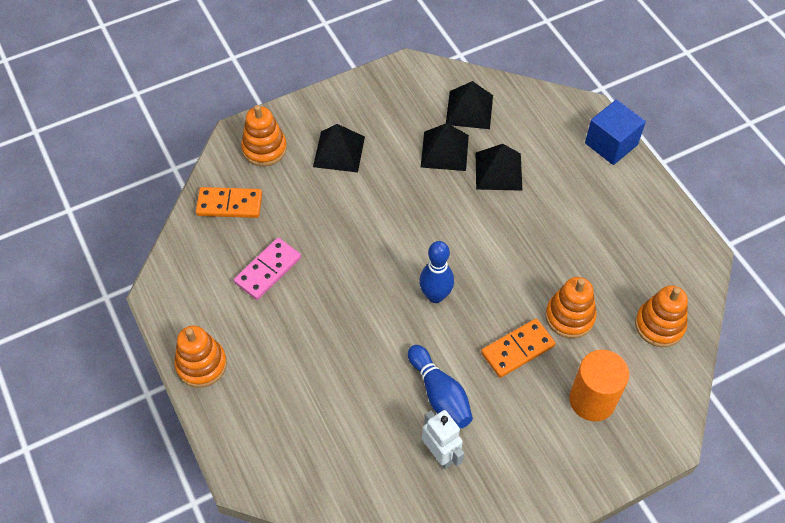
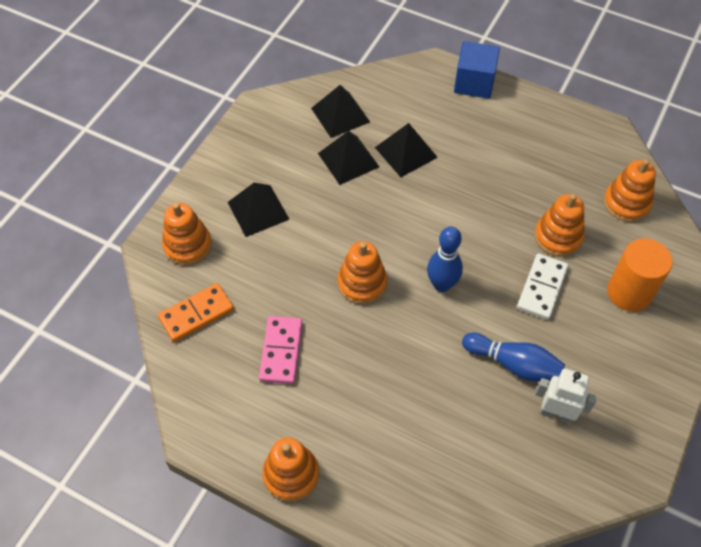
camera: 35 degrees left, 0 degrees up
(372, 256) = (362, 283): none -> orange stacking toy
(517, 349) = (541, 288): orange domino -> white domino

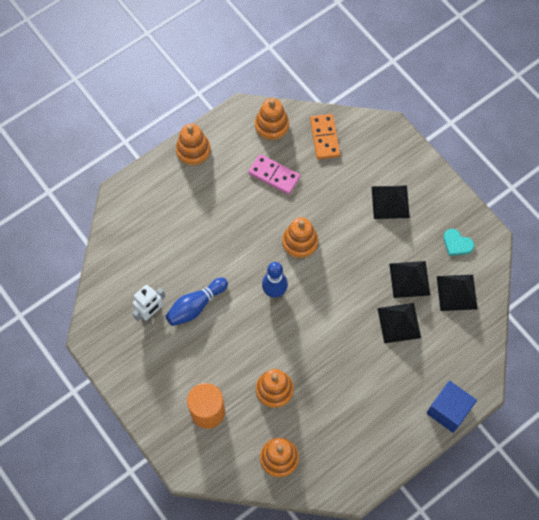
camera: 115 degrees right, 10 degrees up
(187, 245) = (380, 149): orange stacking toy -> orange stacking toy (271, 126)
(281, 132) = (457, 244): none -> turquoise heart
(541, 288) = (240, 355): white domino -> none

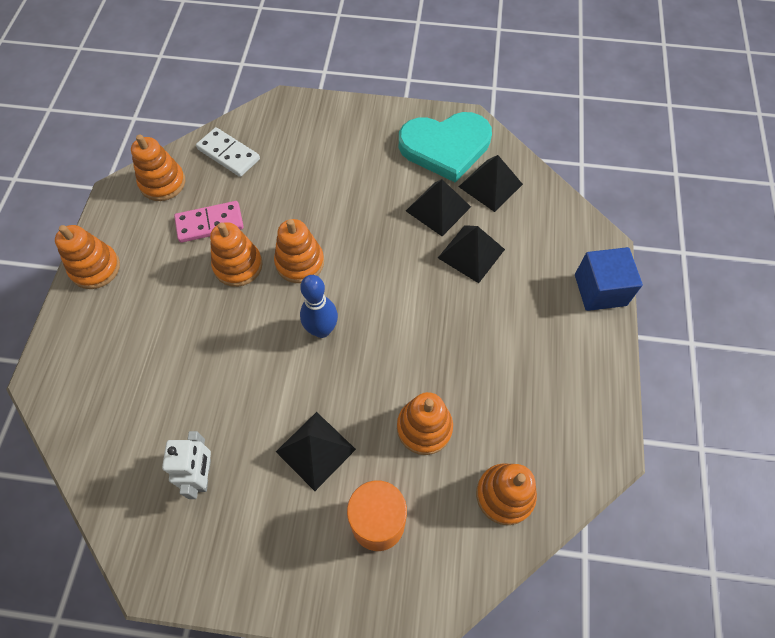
camera: 45 degrees left, 5 degrees down
(195, 306) = (250, 420): blue bowling pin -> none
(266, 215) = (238, 266): none -> orange stacking toy
(324, 137) = (228, 154): orange domino -> white domino
(390, 202) = (349, 159): black pyramid -> black pyramid (315, 450)
(457, 244) = (445, 147): turquoise heart -> turquoise heart, size x2.35

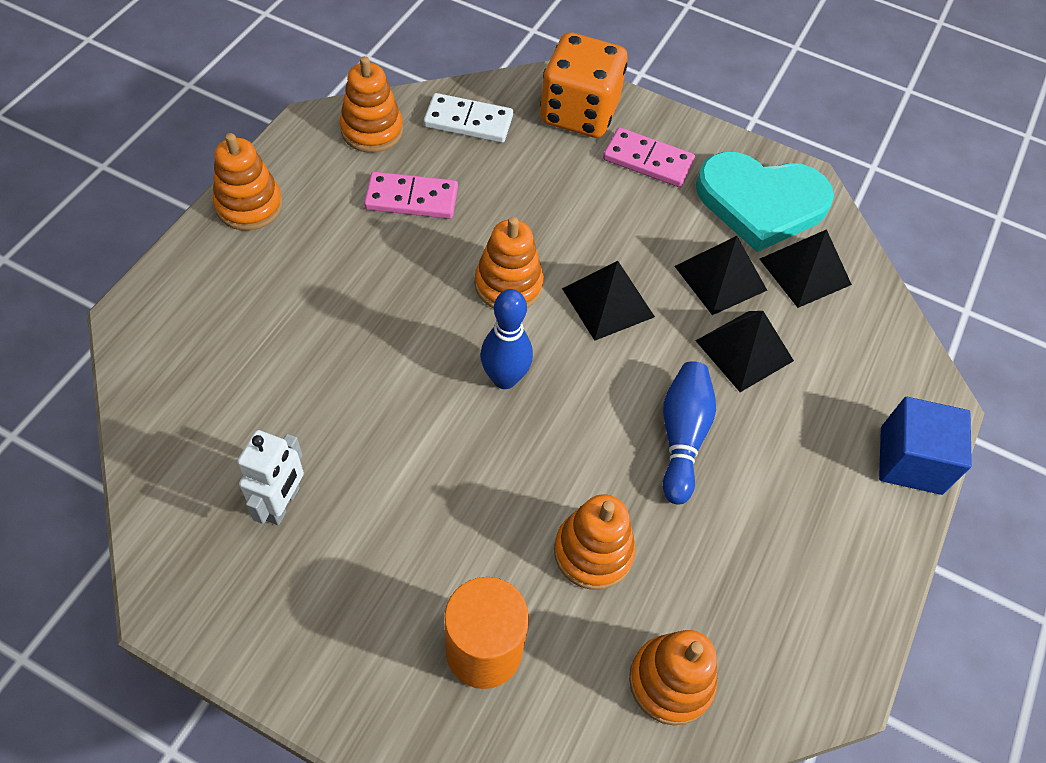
camera: 15 degrees right, 5 degrees down
(228, 154) = (468, 121): white domino -> white domino turned 45 degrees counterclockwise
(238, 266) = (427, 262): orange stacking toy -> none
(302, 123) = (579, 113): none -> orange dice
(315, 450) = (437, 526): black pyramid -> black pyramid (608, 302)
(361, 142) = (648, 161): none -> pink domino
(452, 327) = (682, 436): none -> blue bowling pin

